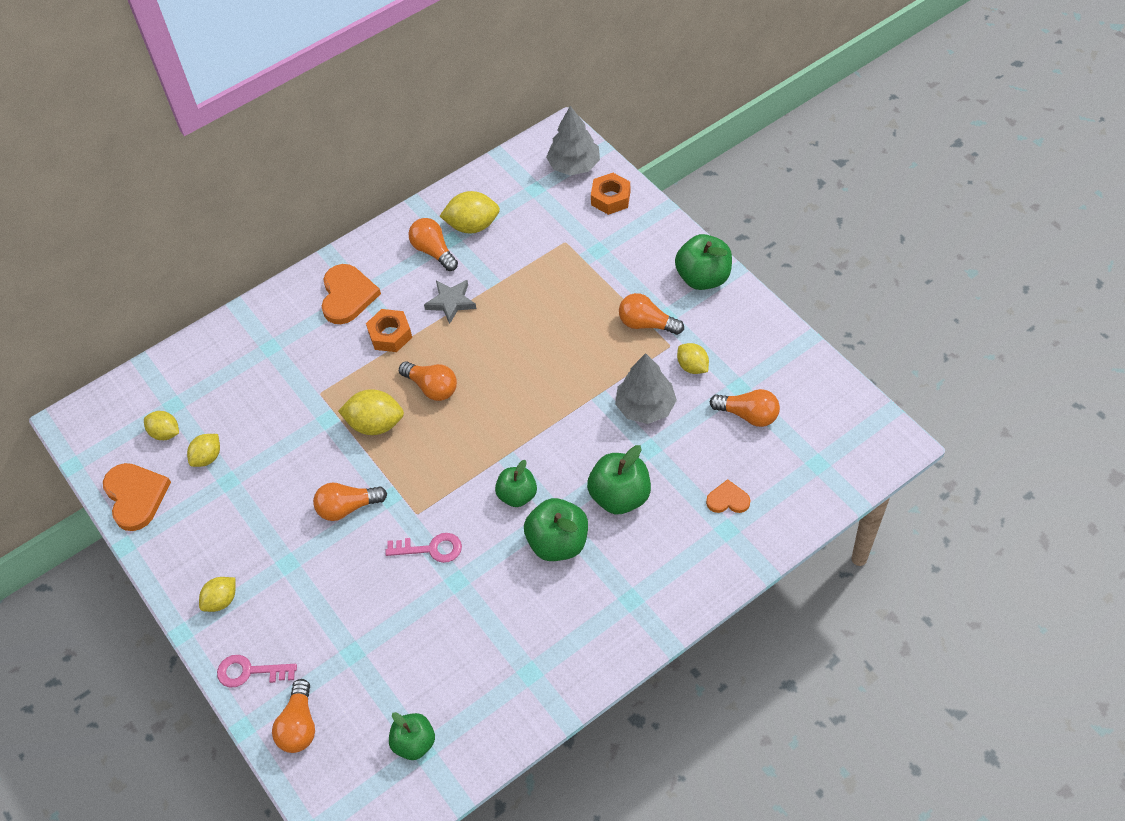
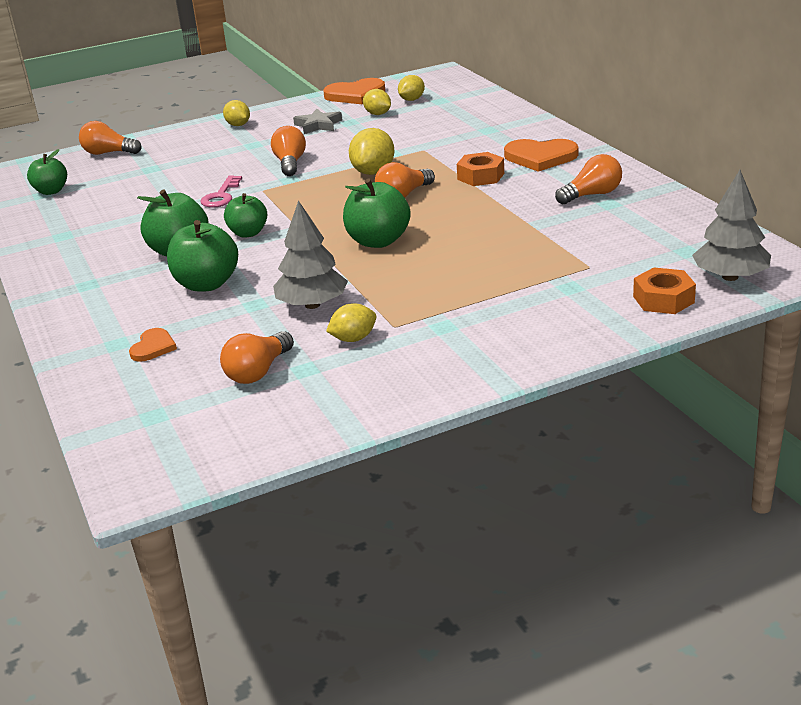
camera: 100 degrees right, 25 degrees down
(250, 672) = (169, 136): pink key -> none
(451, 302) = (514, 203): grey star -> grey star (318, 125)
(472, 226) = (628, 214): yellow lemon -> none
(647, 324) = (435, 312): orange light bulb -> none
(703, 278) = (498, 358): green apple -> green apple (378, 241)

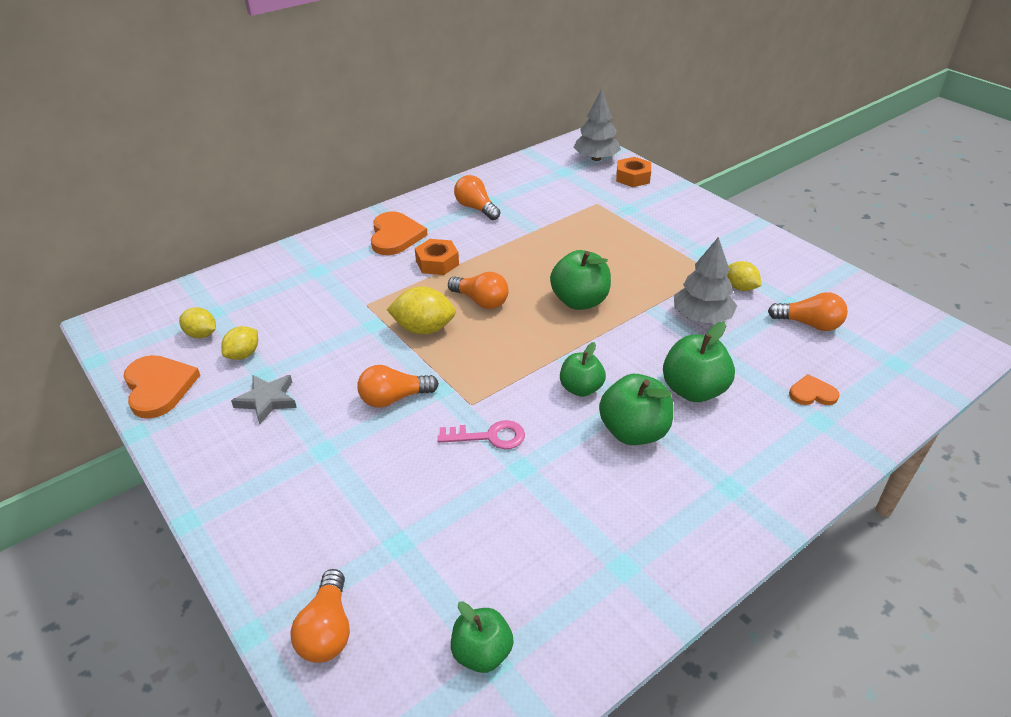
camera: 105 degrees left, 10 degrees up
(238, 125) = (241, 486): yellow lemon -> none

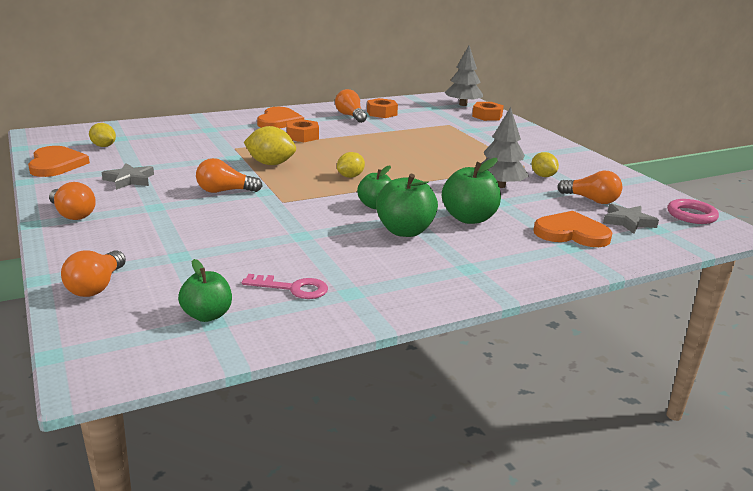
camera: 10 degrees right, 15 degrees down
(243, 354) = (127, 158): yellow lemon -> yellow lemon (350, 176)
(481, 301) = (324, 157): orange light bulb -> orange light bulb (72, 214)
(489, 436) = (286, 218): pink key -> pink key (292, 288)
(510, 195) = (381, 113): none -> orange nut
(579, 301) = (403, 166): green apple -> none
(812, 393) = (571, 233): orange heart -> orange heart, size x1.80
(862, 358) = (628, 222): none -> grey star
(921, 330) = (691, 215): none -> pink ring

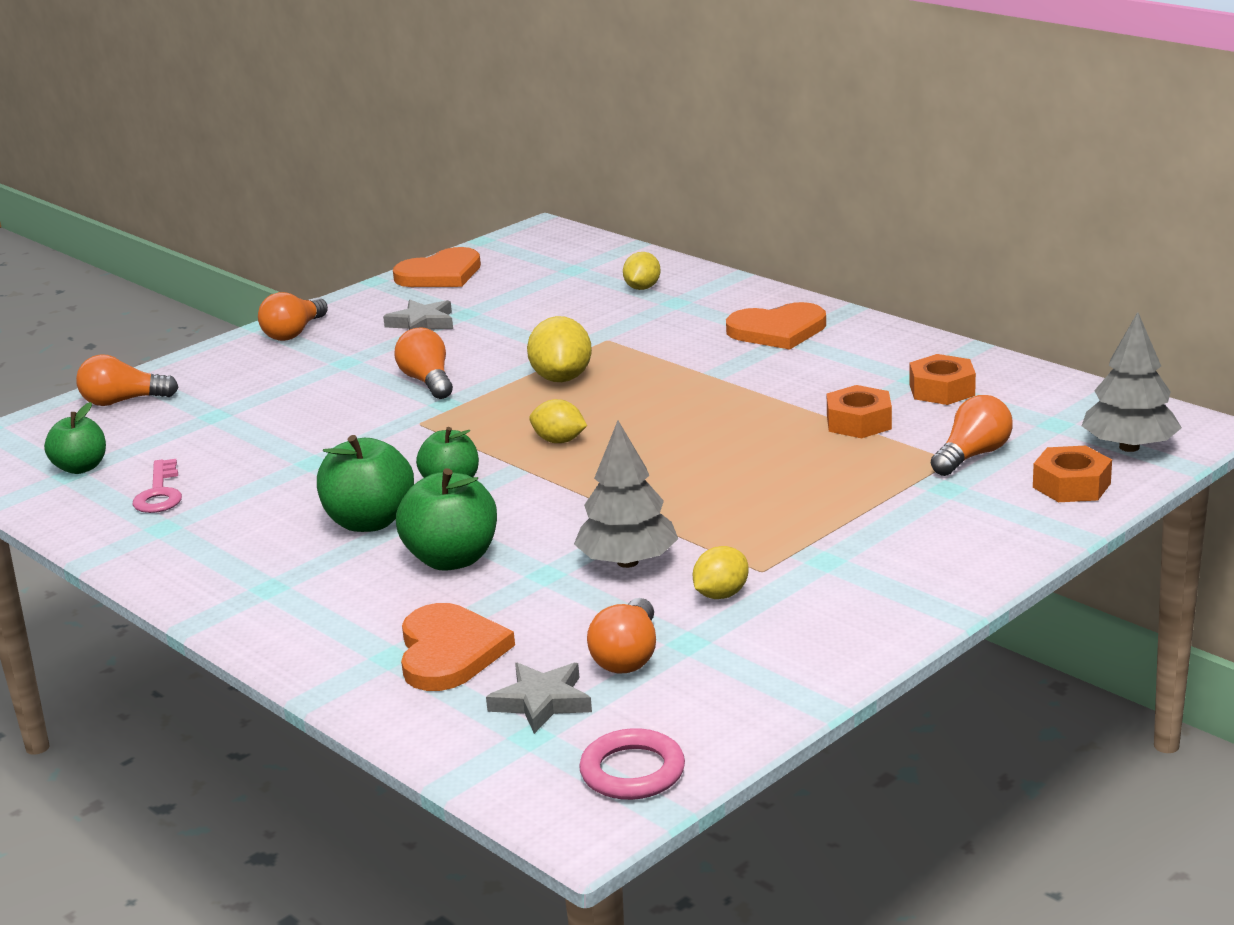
camera: 75 degrees right, 0 degrees up
(103, 146) = (531, 272): yellow lemon -> yellow lemon (642, 288)
(302, 136) = (717, 365): orange nut -> orange nut (858, 422)
(350, 116) = (884, 371): orange light bulb -> orange light bulb (972, 456)

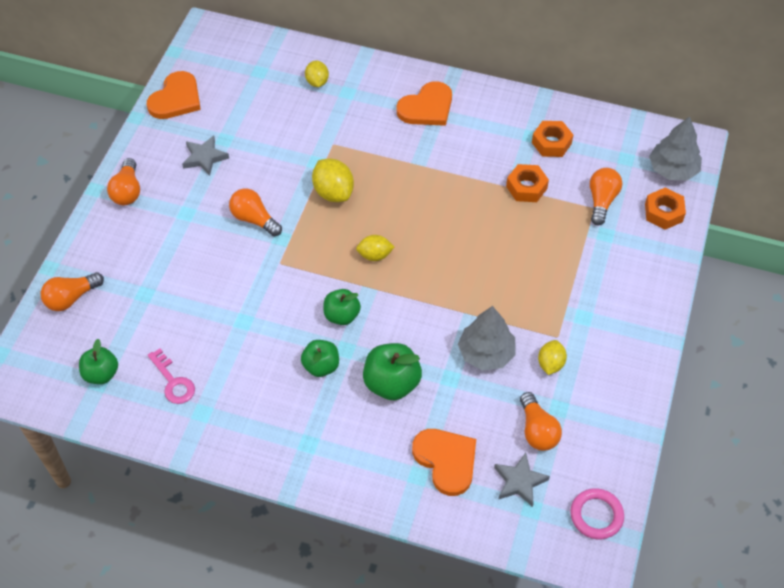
camera: 30 degrees left, 30 degrees up
(369, 522) = (321, 366): green apple -> green apple, size x0.66

